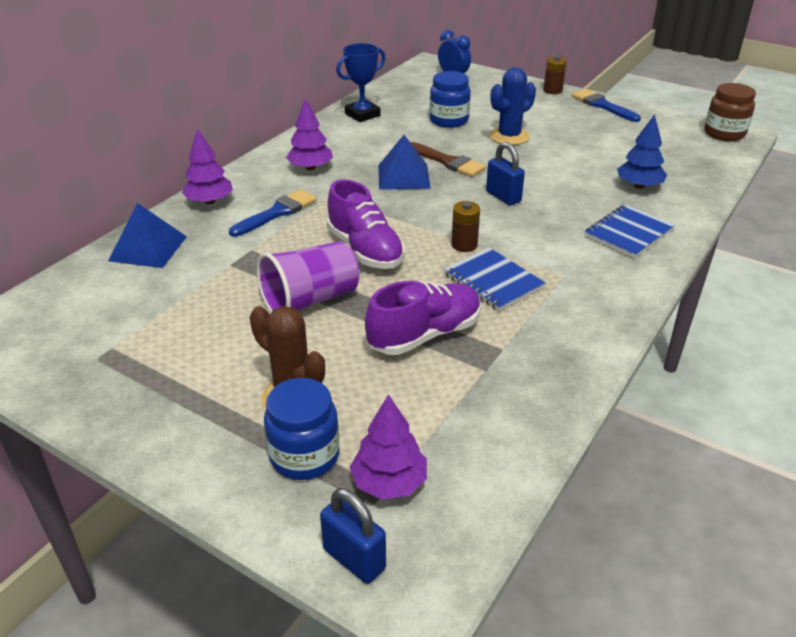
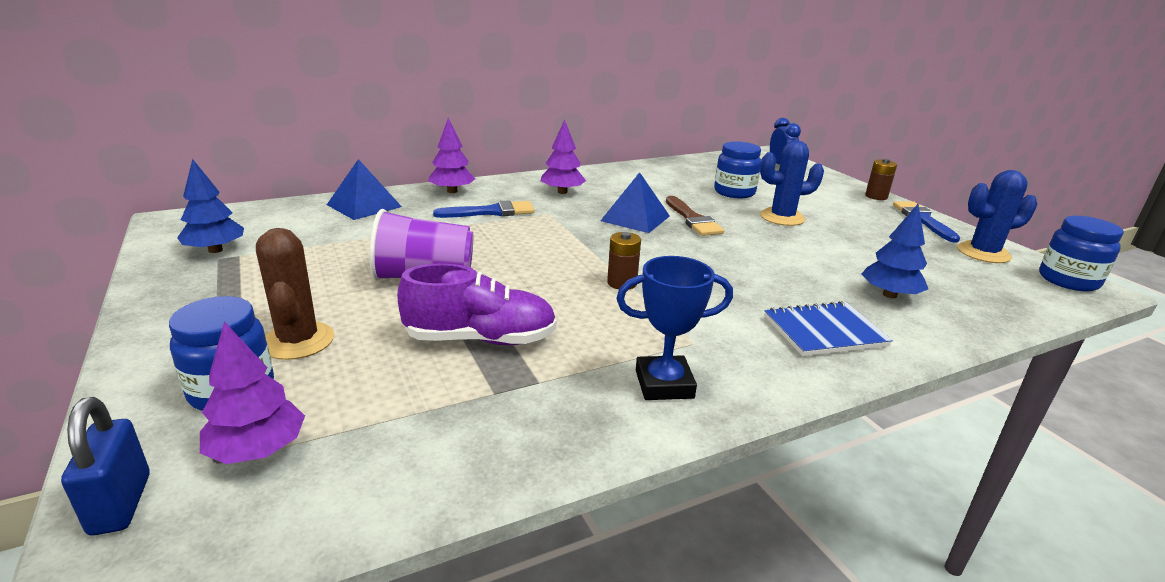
camera: 30 degrees right, 10 degrees down
(78, 352) = (215, 250): none -> blue tree
(362, 115) = (657, 171): blue trophy -> blue trophy (664, 384)
(365, 250) = (524, 258): purple shoe -> none
(493, 281) = (611, 321): blue notebook -> none
(503, 197) = (714, 259): blue padlock -> none
(662, 126) = (983, 253): none -> blue cactus
(724, 133) = (1068, 280): brown jar -> blue jar

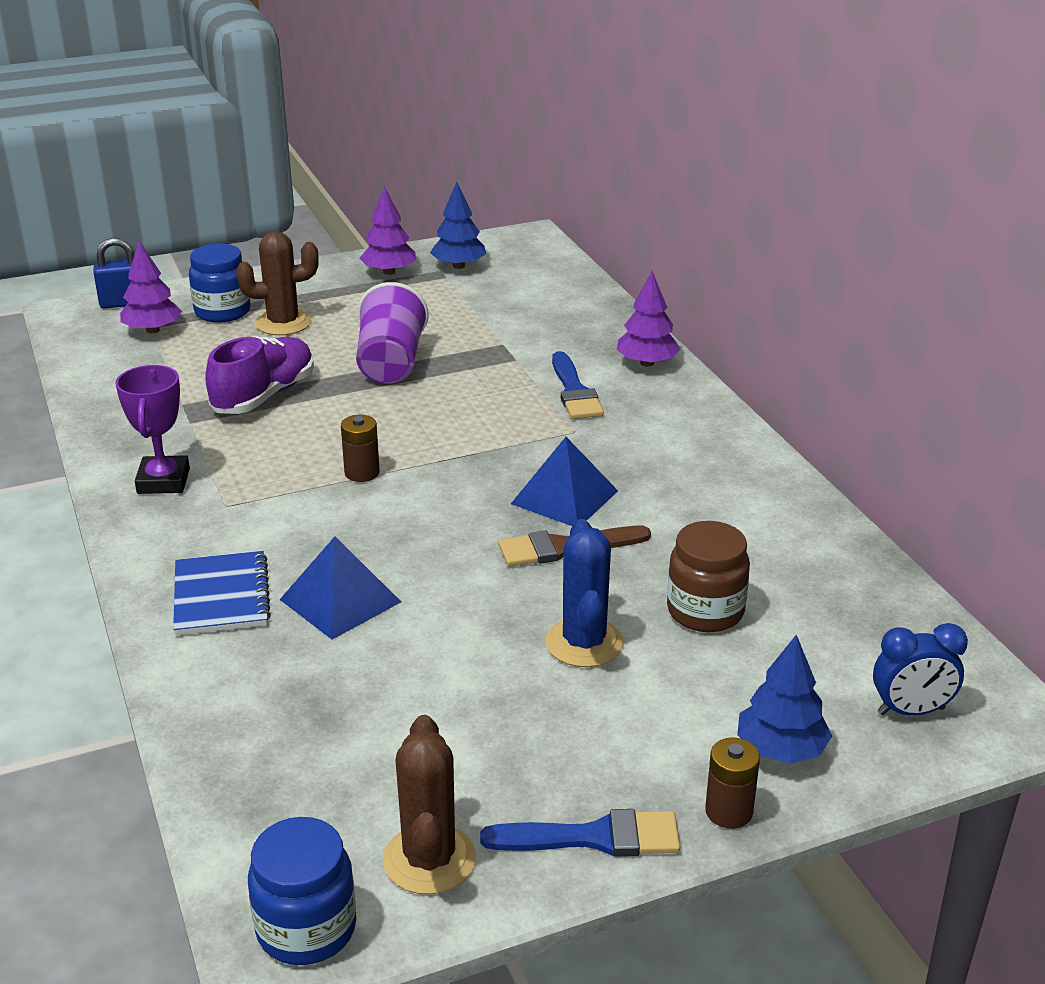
camera: 95 degrees right, 5 degrees up
(364, 205) = (584, 316): blue pyramid -> blue pyramid (340, 600)
(480, 339) = (264, 396): purple shoe -> purple shoe turned 150 degrees counterclockwise
(562, 192) = (664, 442): purple tree -> purple tree (389, 272)
(664, 384) = (163, 481): blue trophy -> purple trophy
(734, 192) = (705, 611): blue jar -> brown jar
(889, 295) = (296, 680): blue tree -> blue tree (780, 749)
(983, 253) = (429, 859): blue cactus -> brown cactus

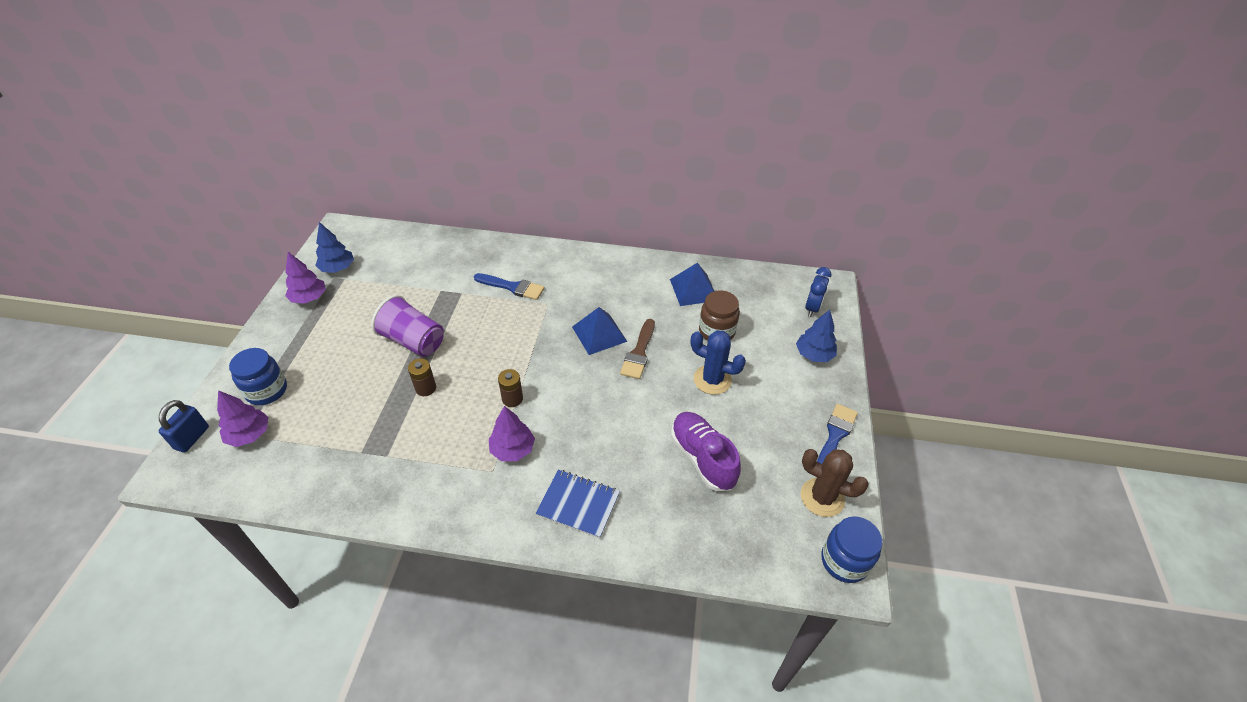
camera: 60 degrees left, 15 degrees up
(163, 481) = (441, 492): purple trophy -> none
(264, 396) = (392, 409): purple shoe -> purple shoe (702, 458)
(283, 323) = (315, 368): brown cactus -> none
(340, 600) = (619, 454): blue pyramid -> blue pyramid (693, 289)
(646, 363) = (512, 251): purple tree -> purple tree (512, 449)
(728, 811) = (840, 387): brown battery -> brown battery (426, 388)

